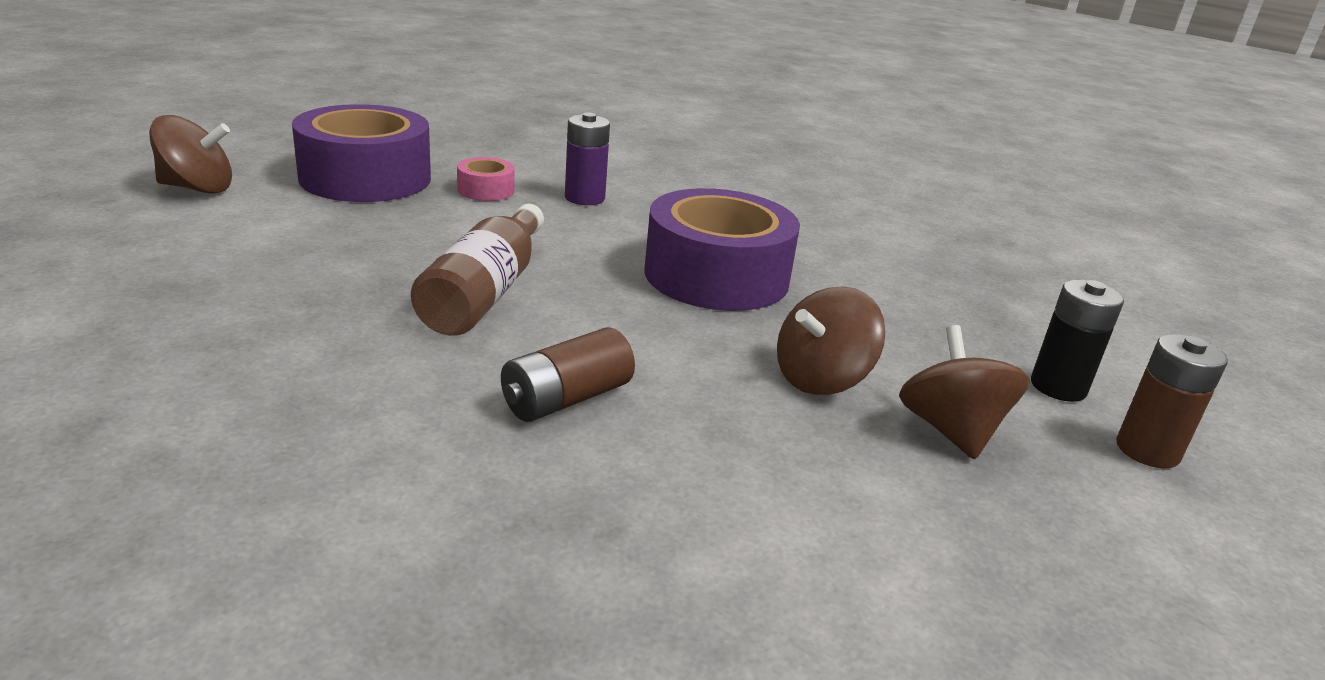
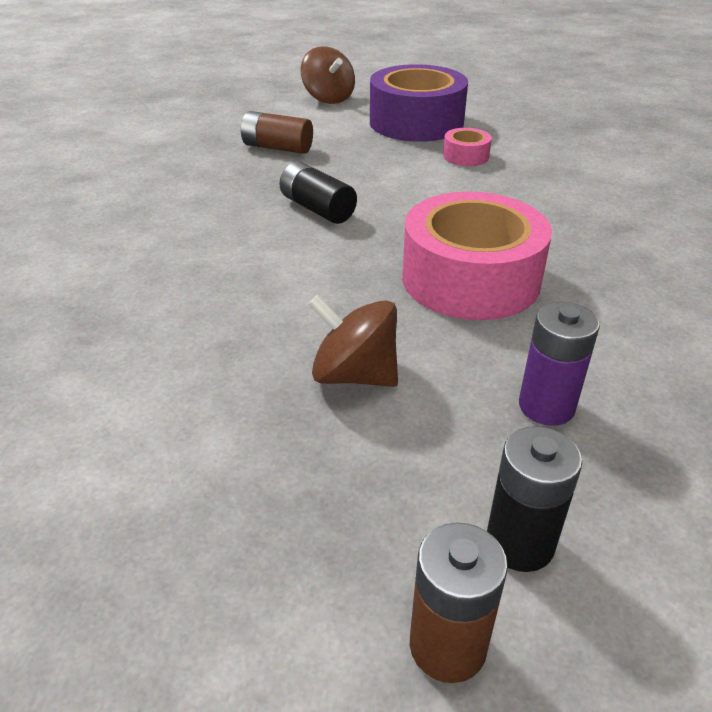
camera: 65 degrees right, 10 degrees up
(486, 292) = (317, 209): brown bottle -> black battery
(566, 399) = (214, 279): brown battery -> brown battery (277, 148)
(584, 198) = (518, 188): purple battery -> purple battery (546, 406)
(716, 276) = (470, 279): purple tape -> pink tape
(950, 430) = (341, 470): brown spinning top -> none

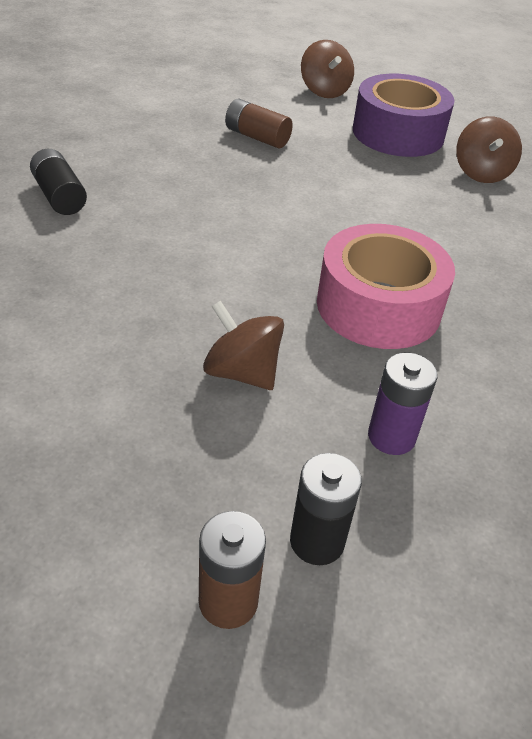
camera: 10 degrees right, 5 degrees up
(317, 209) = (270, 208): black battery -> black battery (59, 196)
(466, 156) = (430, 179): pink tape -> none
(512, 142) = (481, 173): none -> brown spinning top

